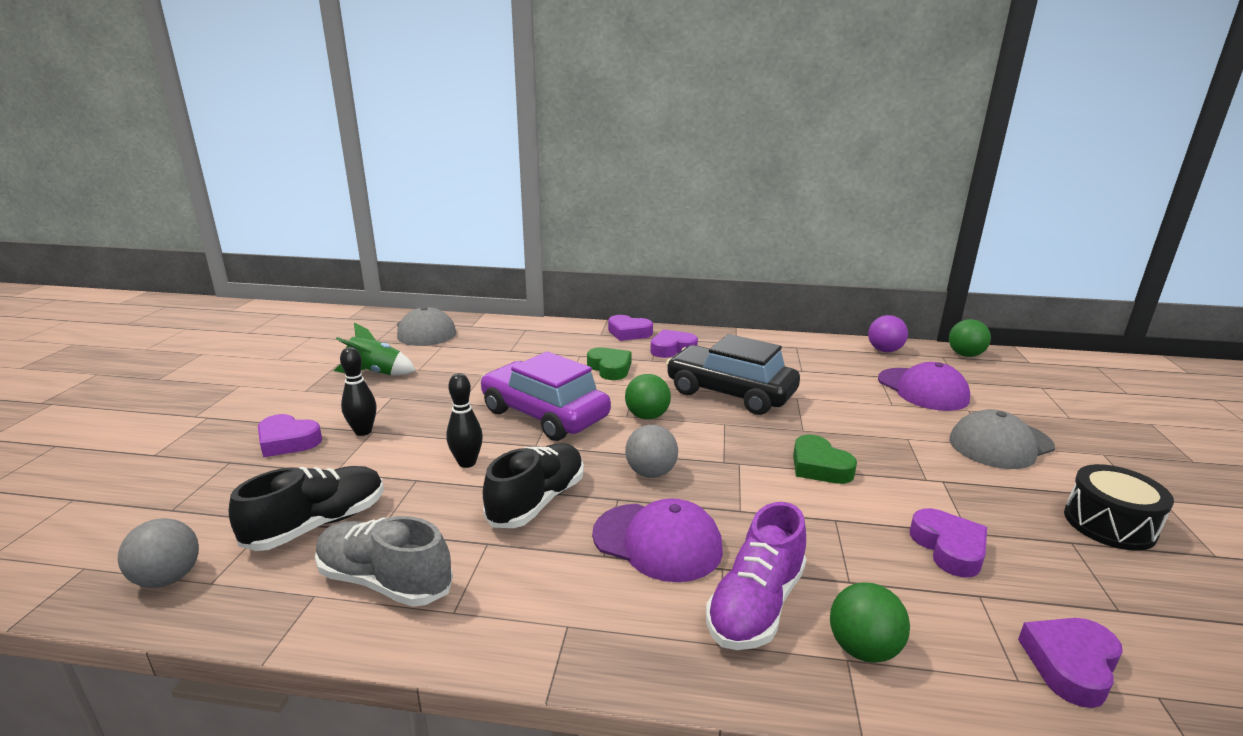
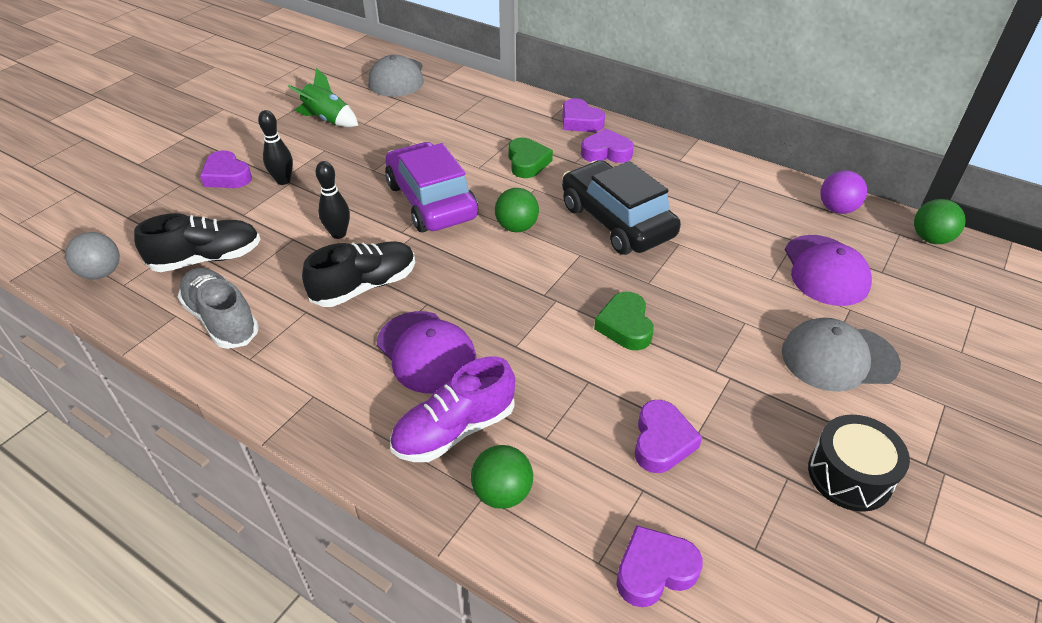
camera: 25 degrees right, 20 degrees up
(651, 473) = (472, 287): grey ball -> none

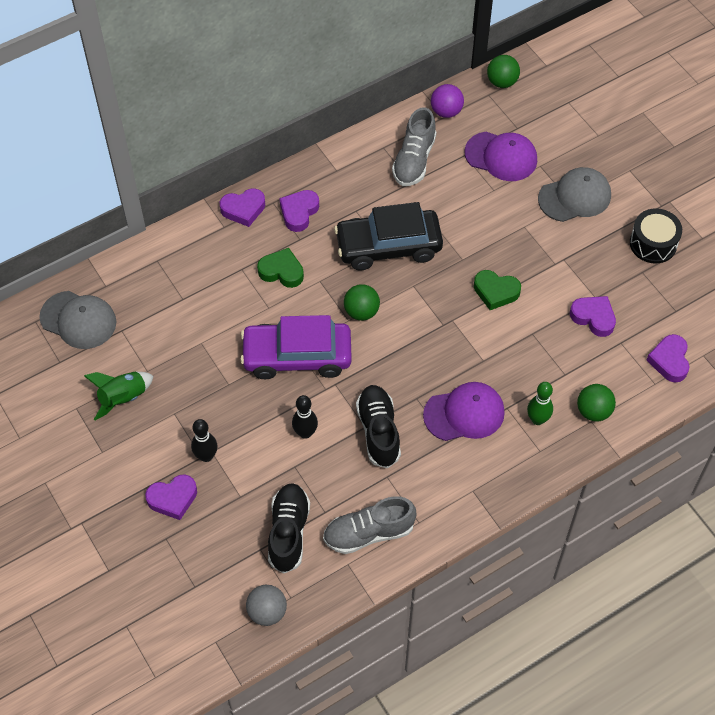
camera: 65 degrees left, 15 degrees up
(454, 430) = (537, 419): purple shoe -> green bowling pin
(746, 205) = (414, 160): none -> grey shoe
(838, 358) = (575, 197): grey cap -> grey cap turned 135 degrees counterclockwise

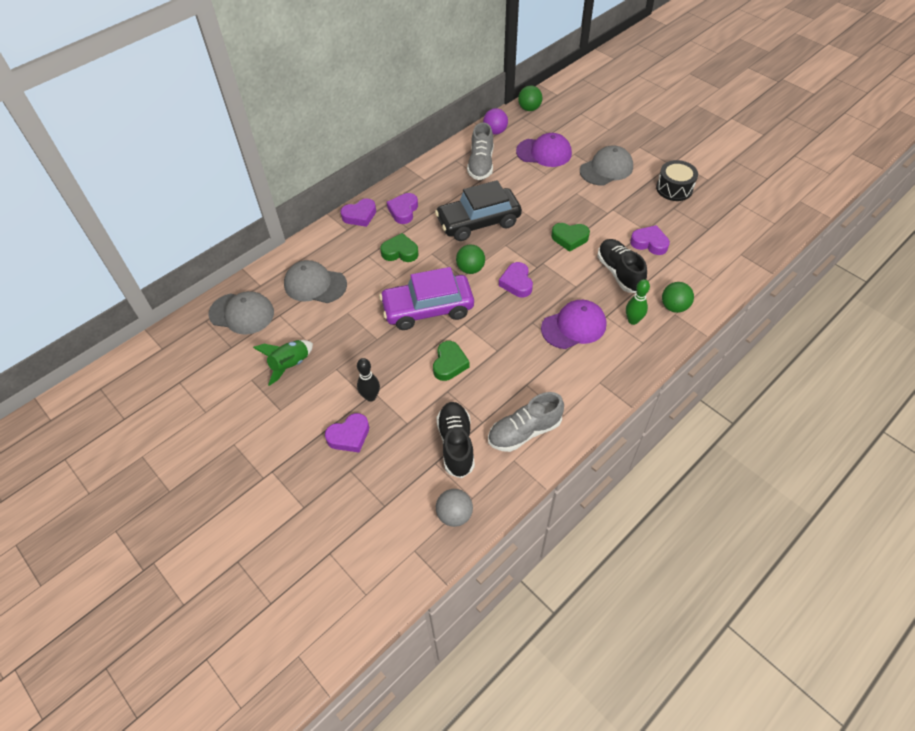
camera: 10 degrees left, 5 degrees down
(170, 297) = (315, 284): none -> grey cap
(305, 433) = (449, 364): black bowling pin -> green heart
(378, 431) = (509, 352): black shoe -> black shoe (619, 272)
(669, 361) = (717, 262): purple heart -> purple heart (516, 283)

